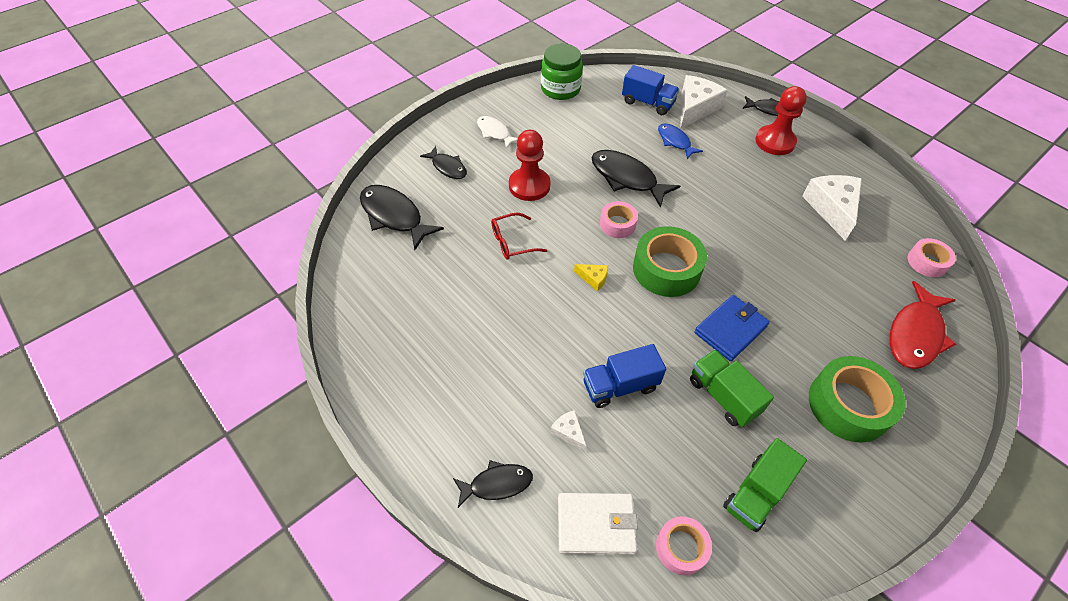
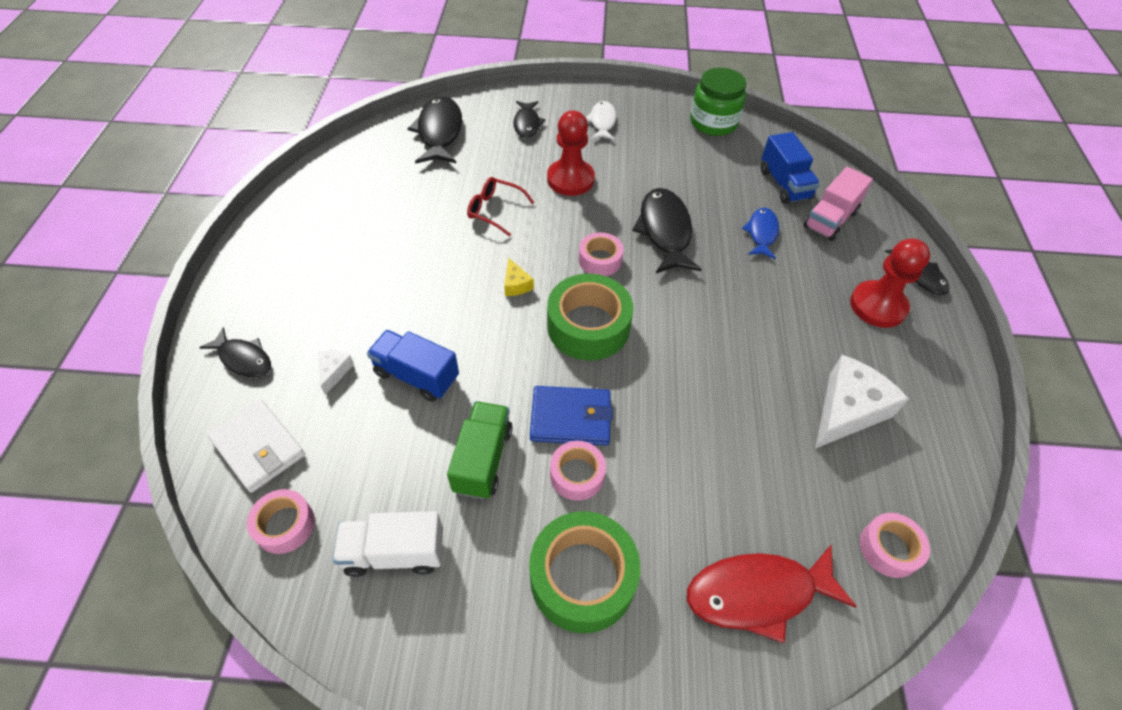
camera: 45 degrees right, 0 degrees up
(695, 108) = (830, 219): white cheese -> pink truck
(756, 493) = (394, 553): green truck -> white truck
(775, 356) = (577, 474): none -> pink tape

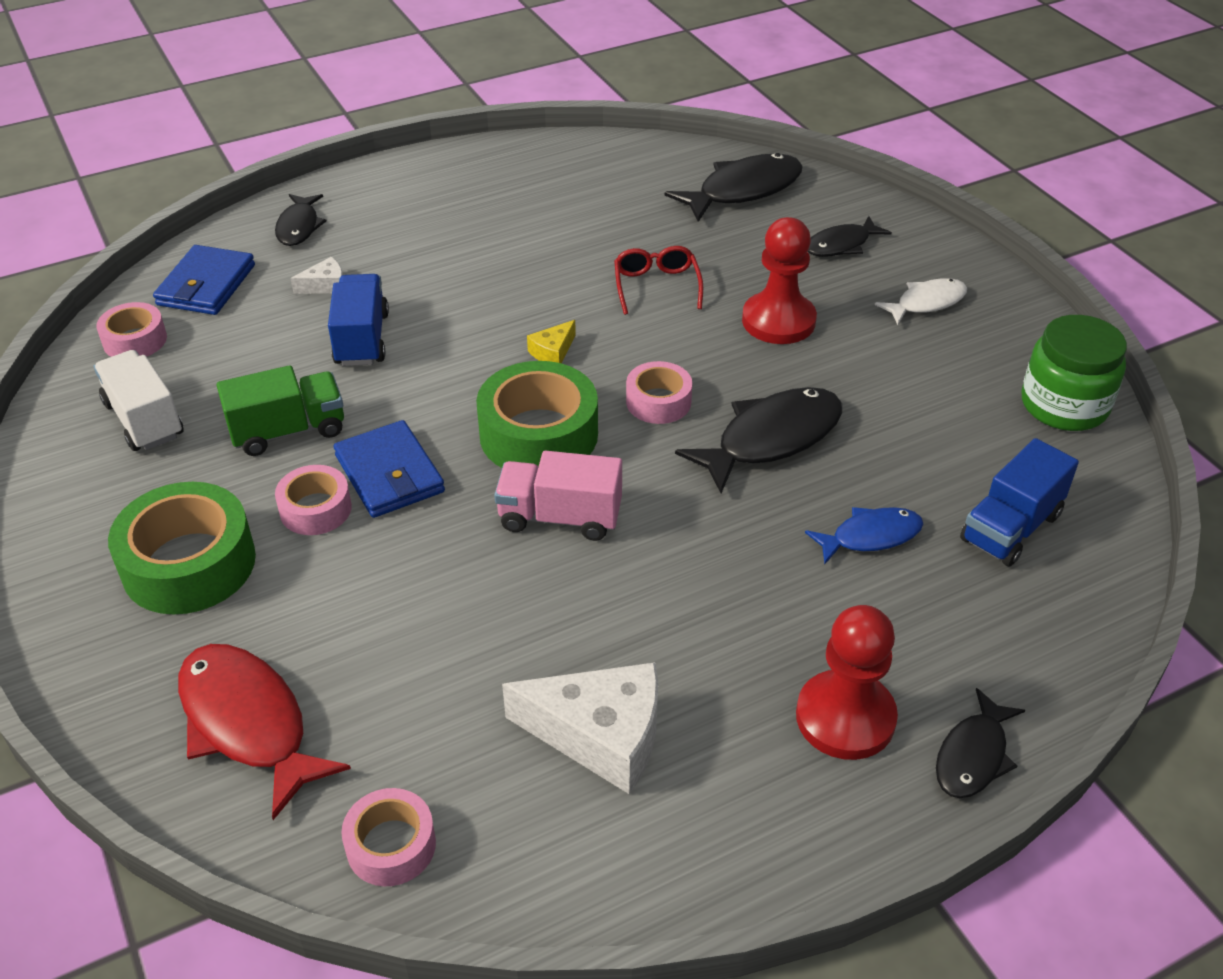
camera: 60 degrees right, 10 degrees down
(258, 448) = (206, 285): white wallet -> blue wallet
(830, 219) = (987, 605): pink truck -> pink truck (560, 517)

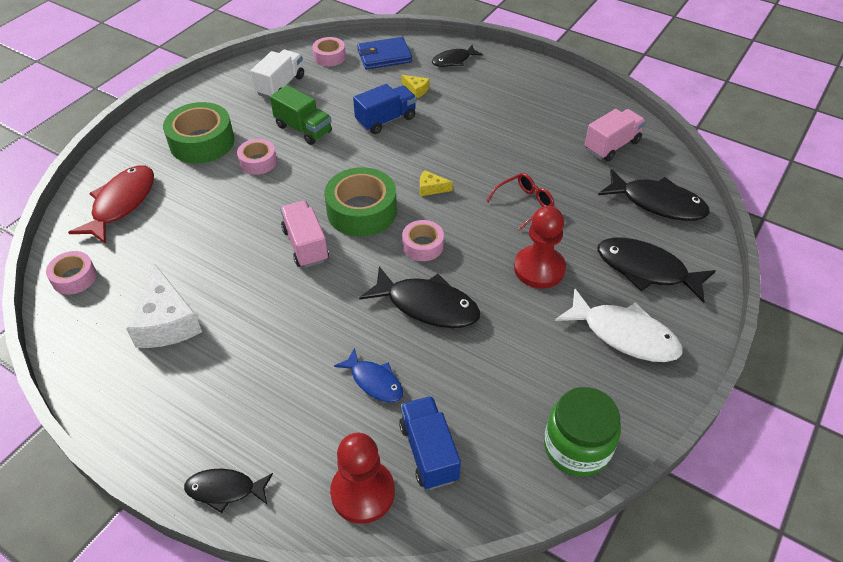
camera: 60 degrees right, 5 degrees up
(325, 285) = (416, 90): white cheese -> yellow cheese
(389, 474) = (297, 173): blue wallet -> none
(615, 177) = (612, 146): none -> pink truck
(841, 245) = (646, 270): black fish -> black fish, size x1.66
(845, 717) = (225, 418): red pawn -> red pawn (363, 492)
(926, 303) = (624, 334): white fish -> white fish, size x1.66
(1011, 528) = (429, 452): blue truck -> blue truck turned 60 degrees clockwise

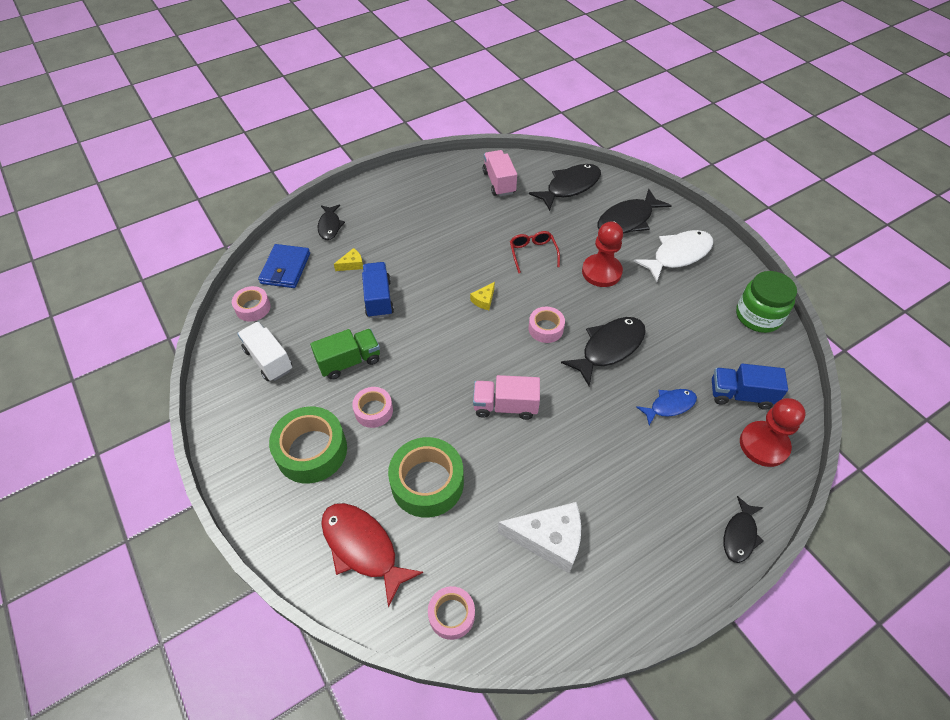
camera: 65 degrees left, 5 degrees up
(362, 211) = (485, 354): green tape -> green tape (427, 483)

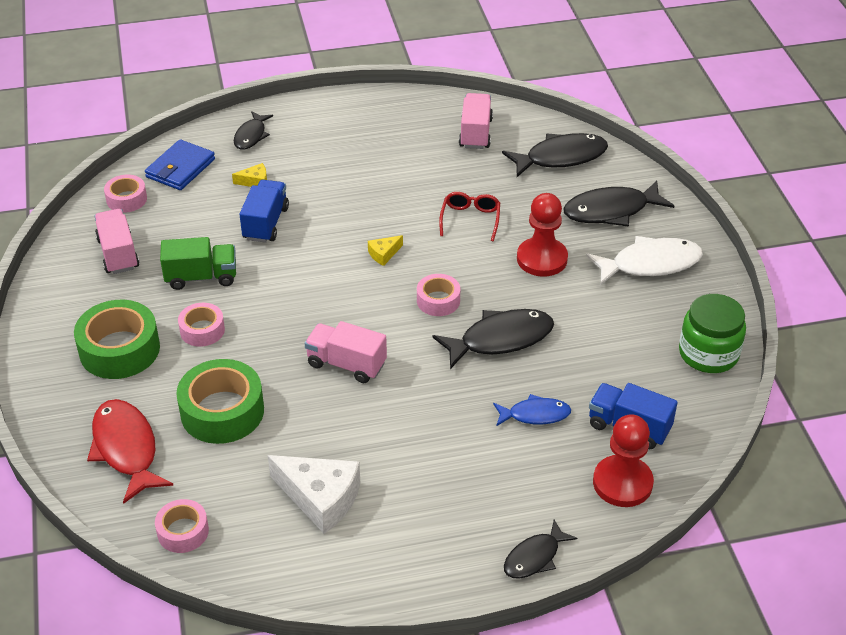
camera: 20 degrees right, 10 degrees down
(268, 360) = (118, 253): white truck -> pink truck

